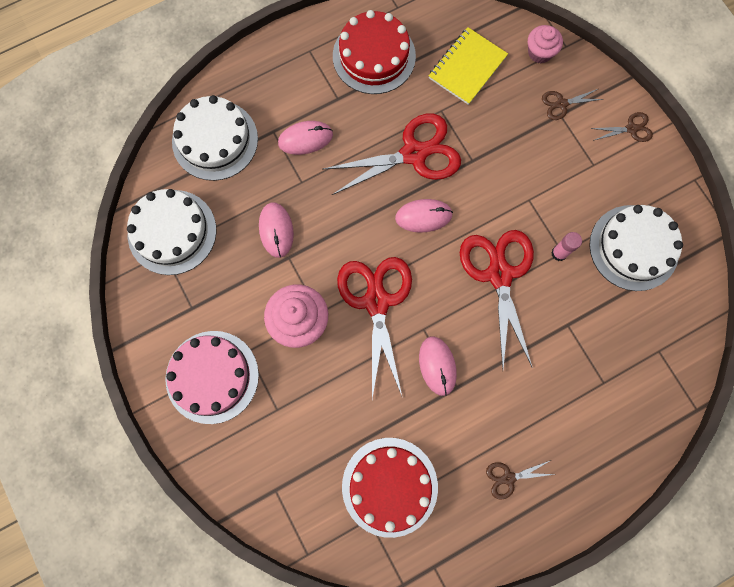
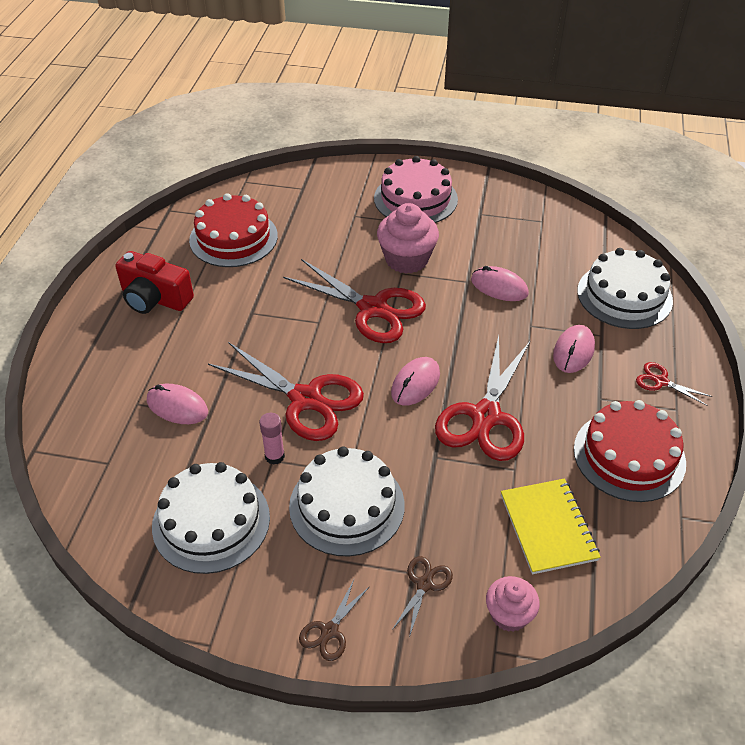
camera: 130 degrees right, 30 degrees down
(172, 232) = (556, 233): white cake -> white cake (347, 505)
(290, 71) = (661, 381): none -> red scissors
(437, 366) = (281, 312): pink mouse -> pink mouse (177, 406)
(508, 478) = (155, 298): brown scissors -> red camera

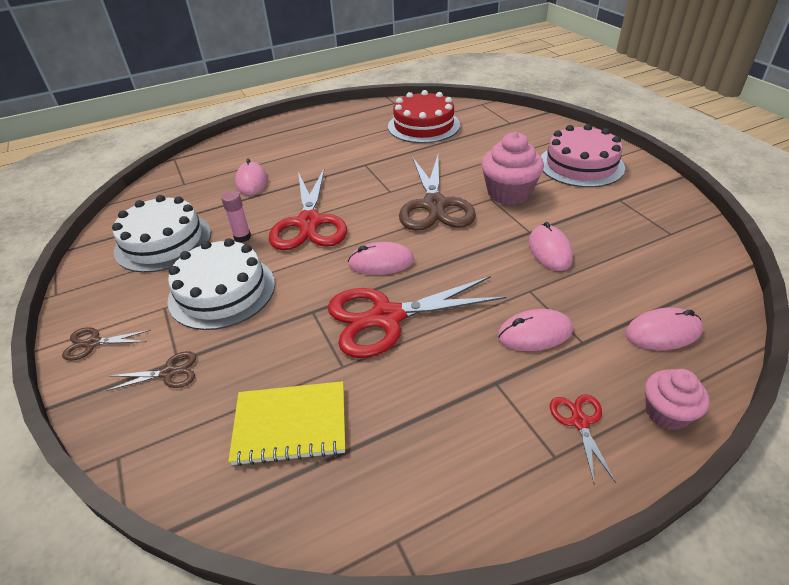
camera: 55 degrees right, 5 degrees down
(155, 298) = (334, 130): red camera -> none
(373, 309) = (434, 205): red scissors -> brown scissors
(509, 615) = (165, 447): pink cupcake -> pink cupcake (666, 413)
(548, 527) = (290, 425): yellow notebook -> yellow notebook turned 45 degrees clockwise
(624, 295) = (663, 332): white cake -> pink mouse
(629, 455) = (442, 445): red cake -> none

